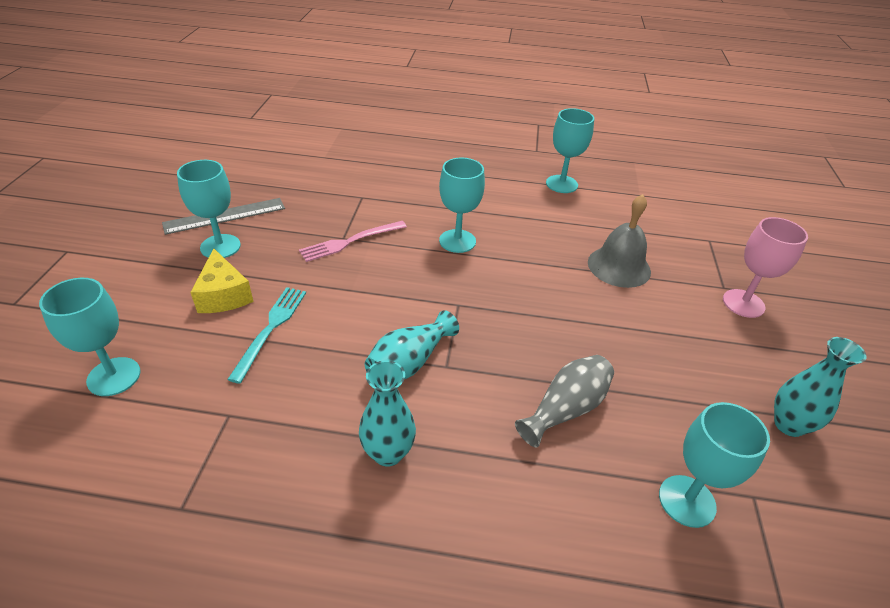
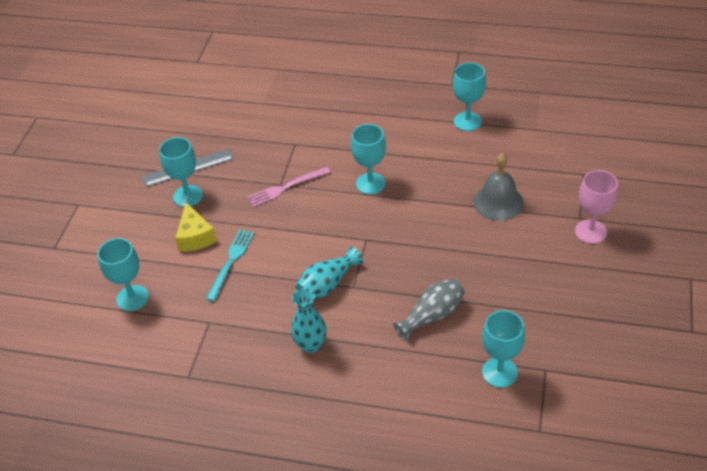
camera: 10 degrees right, 5 degrees up
(788, 425) = (588, 324): turquoise vase -> none

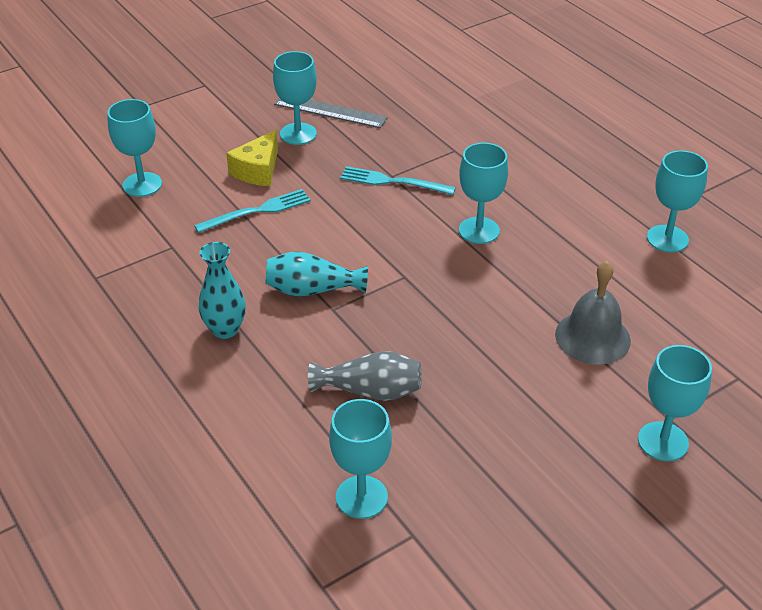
camera: 40 degrees right, 5 degrees down
(286, 187) = (392, 182): pink fork -> turquoise fork
(590, 232) = (663, 441): pink goblet -> turquoise goblet

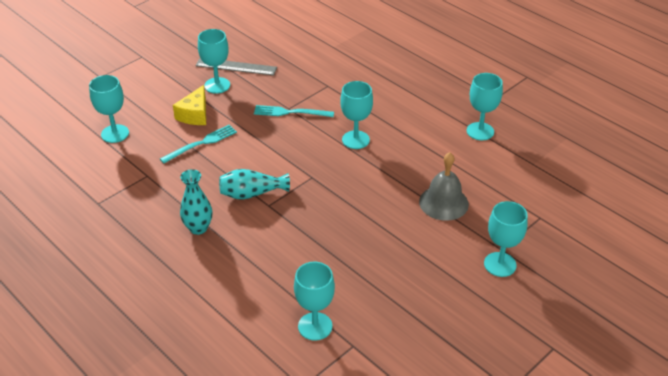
camera: 10 degrees left, 0 degrees up
(370, 391) = (306, 257): grey vase -> none

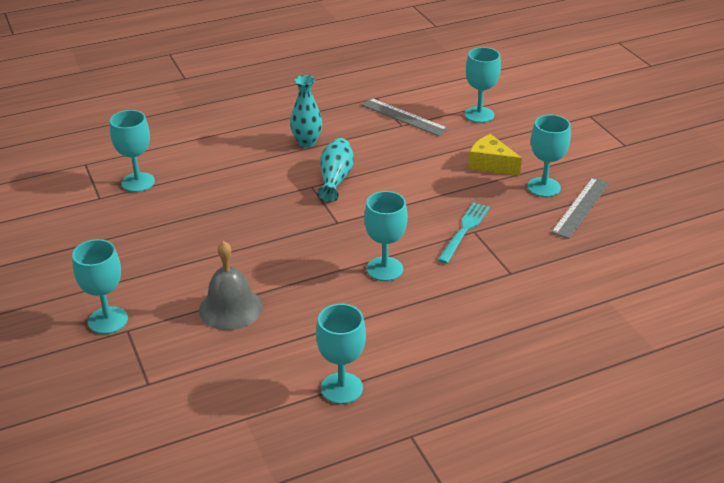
camera: 110 degrees right, 5 degrees down
(131, 177) = (404, 117): none -> grey ruler
(201, 143) = (436, 161): turquoise fork -> none

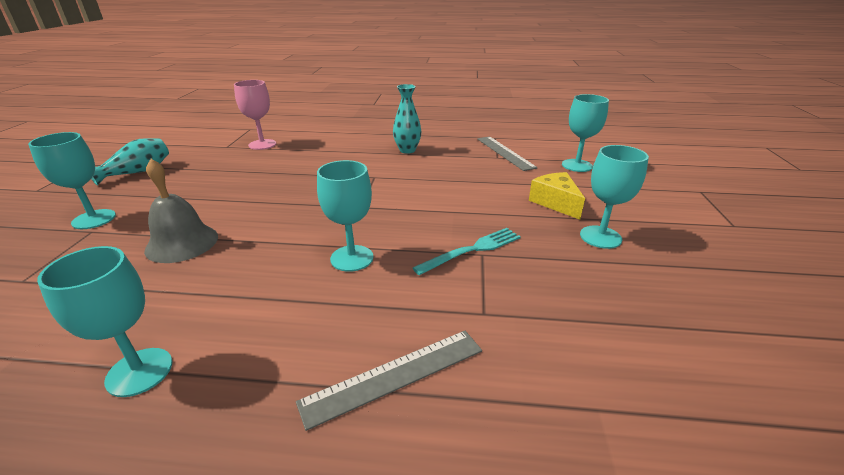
camera: 30 degrees right, 5 degrees down
(138, 182) = (262, 144): turquoise goblet -> pink goblet
(335, 179) = (399, 177): turquoise vase -> turquoise vase (138, 172)
(581, 207) = (635, 270): grey ruler -> grey ruler (394, 375)

